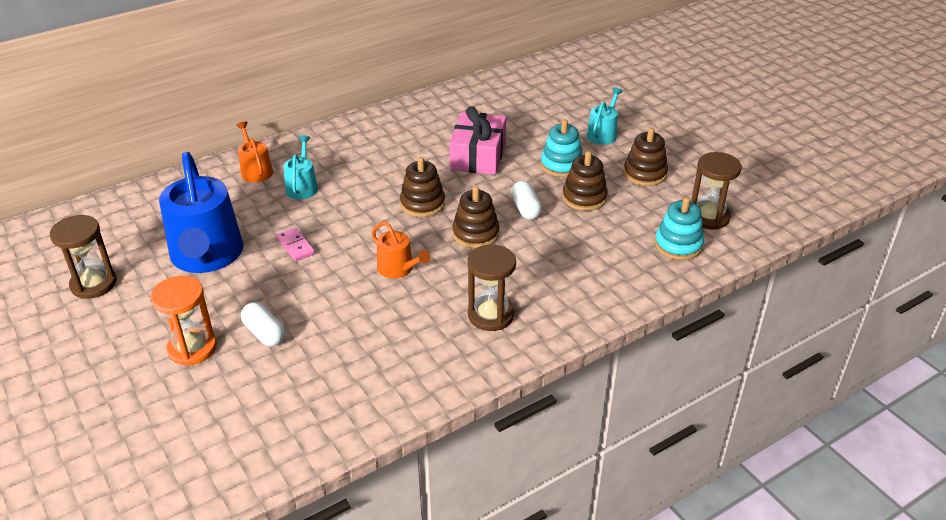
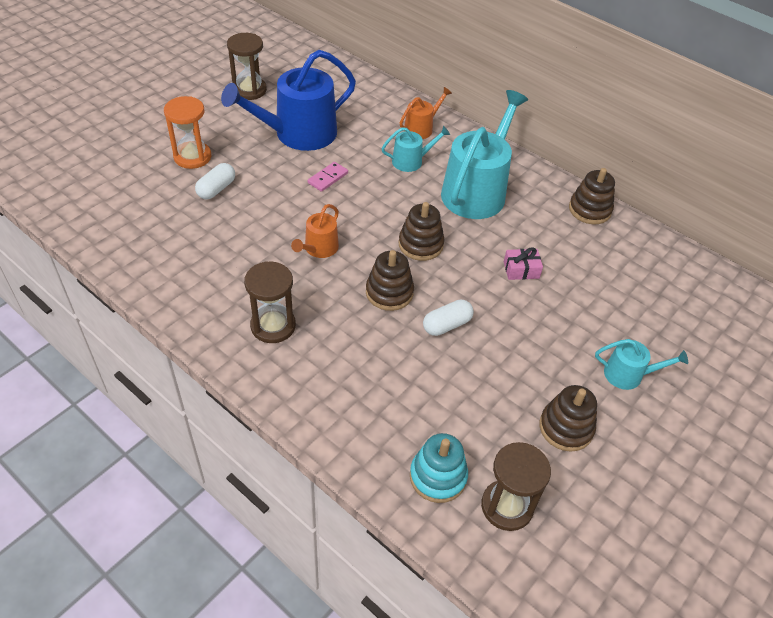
camera: 70 degrees right, 10 degrees up
(368, 157) = (476, 191): none -> turquoise watering can
(478, 156) = (521, 270): pink gift -> pink gift, size x0.49
(561, 165) = (541, 343): turquoise stacking toy -> none
(584, 198) = (489, 373): brown stacking toy -> brown stacking toy (589, 210)

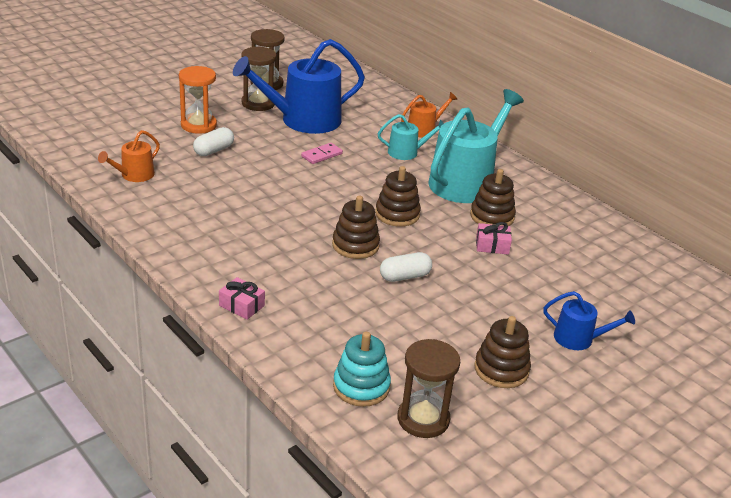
camera: 10 degrees right, 15 degrees down
(273, 326) = (236, 254): brown hourglass -> brown hourglass (258, 103)
(294, 393) = (241, 305): none -> pink gift
(319, 248) = (297, 205): orange watering can -> orange watering can (134, 175)
(589, 210) = (576, 210): brown stacking toy -> brown stacking toy (492, 216)
(628, 374) = (578, 339): turquoise watering can -> blue watering can

